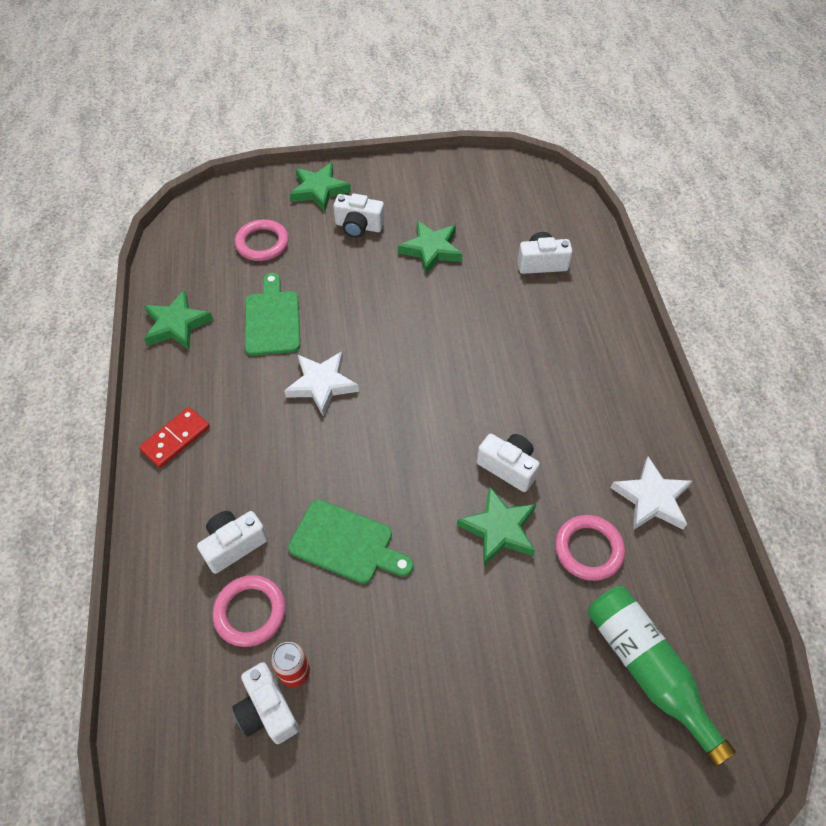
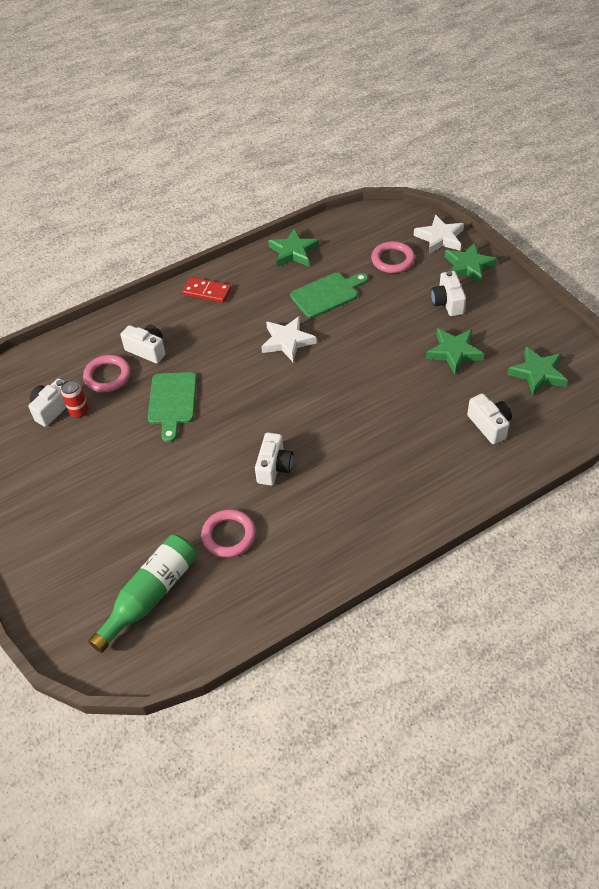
camera: 70 degrees right, 5 degrees down
(499, 529) = (221, 478): green star -> green star (537, 374)
(651, 498) = (292, 564): white star -> white star (440, 238)

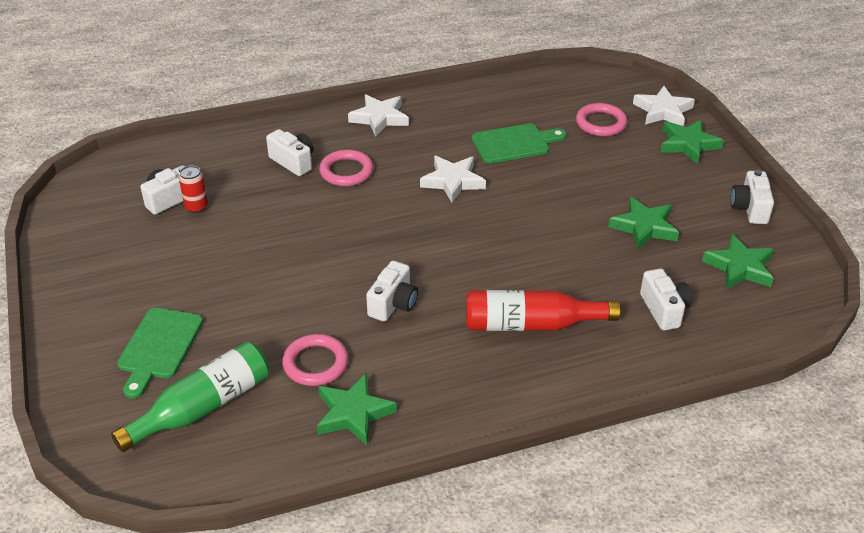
camera: 10 degrees right, 10 degrees down
(107, 376) = (240, 179): pink ring -> pink ring (346, 171)
(172, 402) = (302, 217): green cutting board -> green cutting board (159, 347)
(207, 292) = (379, 118): red domino -> white star
(293, 252) = (490, 97): green star -> green star (353, 413)
(390, 461) = (531, 324): none -> red bottle
(447, 302) = (652, 176): white camera -> white camera (749, 208)

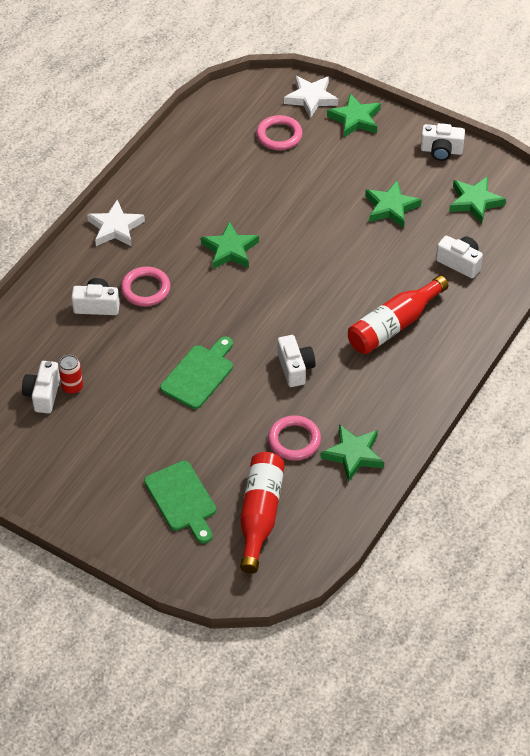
camera: 40 degrees left, 10 degrees up
(202, 407) = (260, 515): green bottle -> red bottle
(453, 181) = (230, 250): white star -> green star
(514, 143) = (238, 190): green cutting board -> green cutting board (199, 374)
(749, 208) = (441, 151): white camera -> white camera turned 45 degrees counterclockwise

